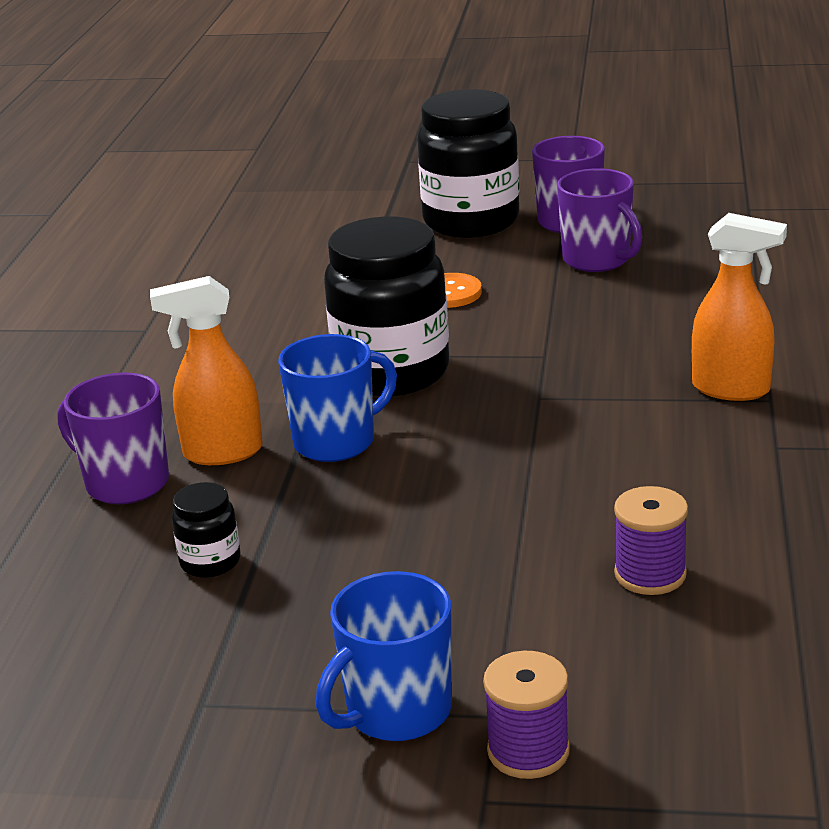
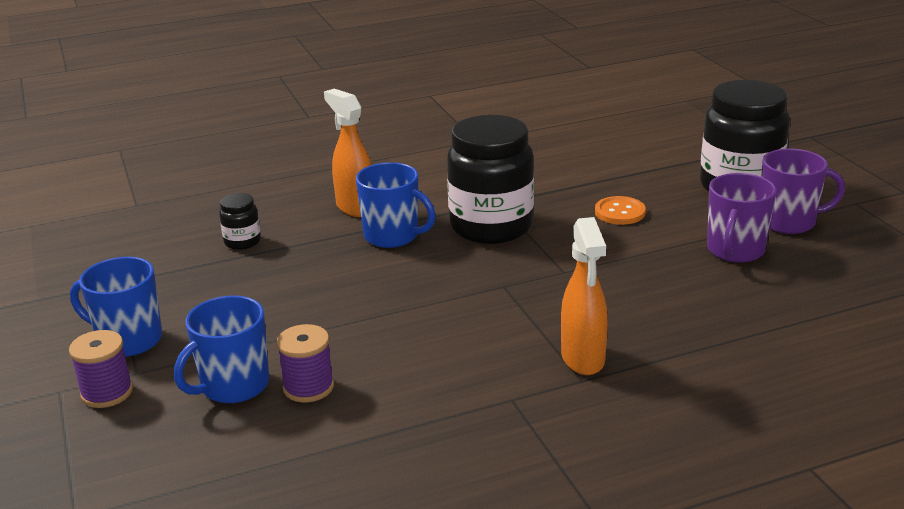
camera: 60 degrees right, 0 degrees up
(125, 483) = (305, 193): purple mug -> none
(601, 633) = (233, 386): none -> blue mug

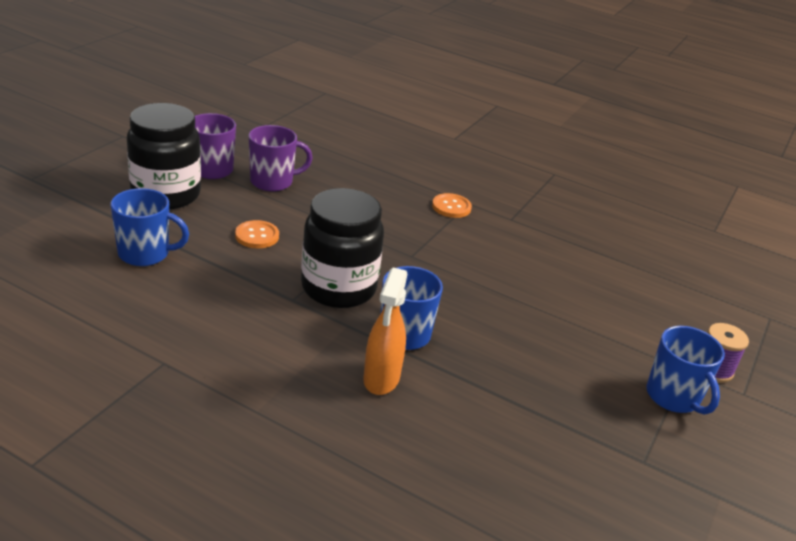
camera: 135 degrees left, 5 degrees up
(233, 386) = (635, 319): blue mug -> blue mug (145, 254)
(242, 242) = (507, 420): black jar -> none
(308, 387) = (596, 289): purple spool -> none
(583, 359) = (451, 207): orange spray bottle -> orange button

